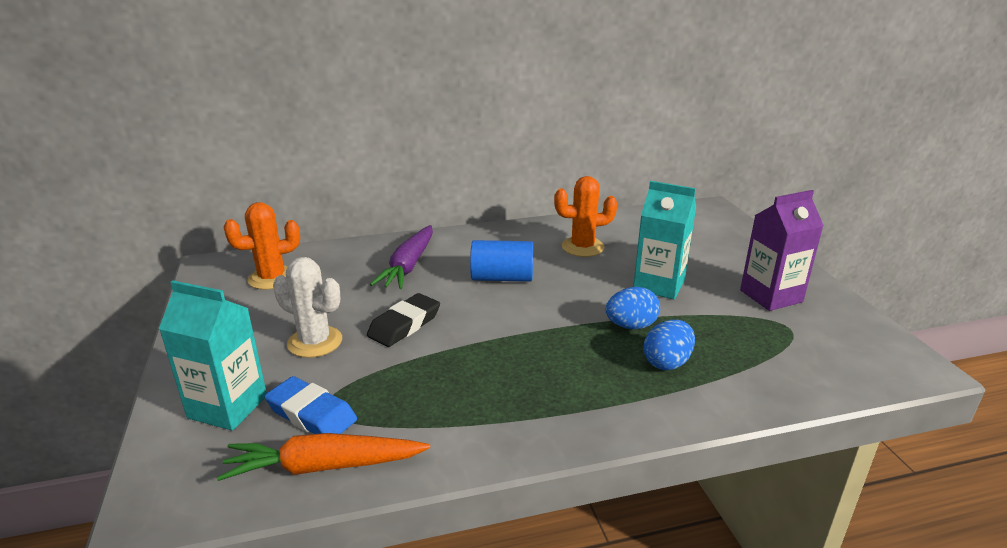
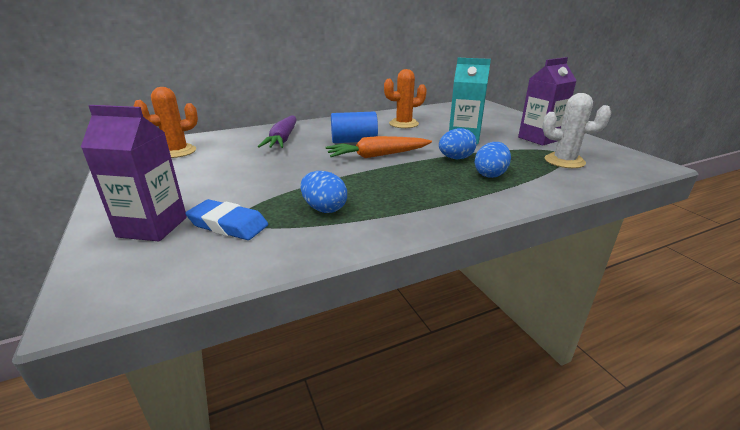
camera: 10 degrees left, 0 degrees up
(228, 407) = (153, 227): turquoise carton -> purple carton
(315, 342) = (220, 183): white cactus -> white cactus (564, 161)
(323, 467) = (247, 257): orange carrot -> orange carrot (377, 156)
(404, 325) = (290, 169): black eraser -> none
(429, 400) = (324, 209): none -> blue egg

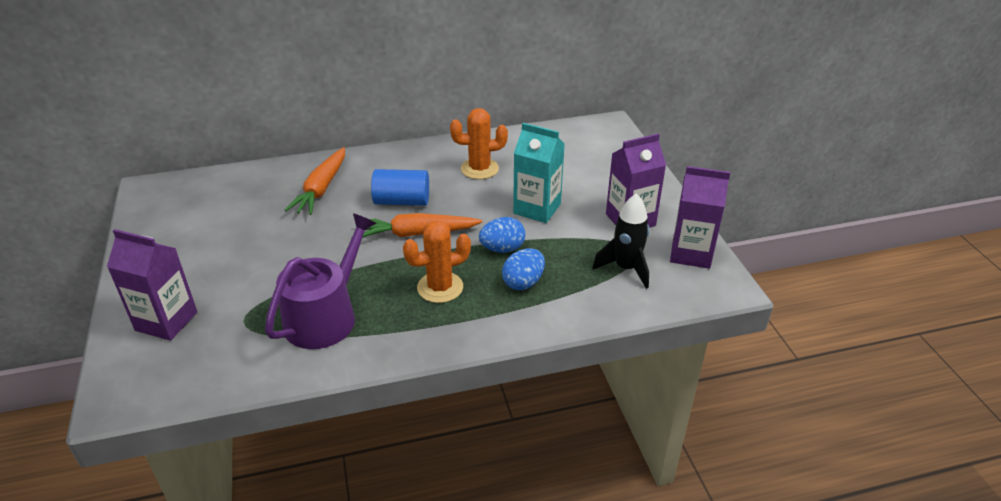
camera: 10 degrees right, 10 degrees up
(177, 151) = (201, 201): orange cactus -> orange cactus (440, 287)
(228, 225) = (232, 327): blue eraser -> none
(283, 139) = (321, 189): purple carrot -> orange carrot
(324, 209) = (326, 316): blue egg -> purple watering can
(564, 161) = (626, 268): white cactus -> black rocket
(603, 150) = (691, 253): none -> purple carton

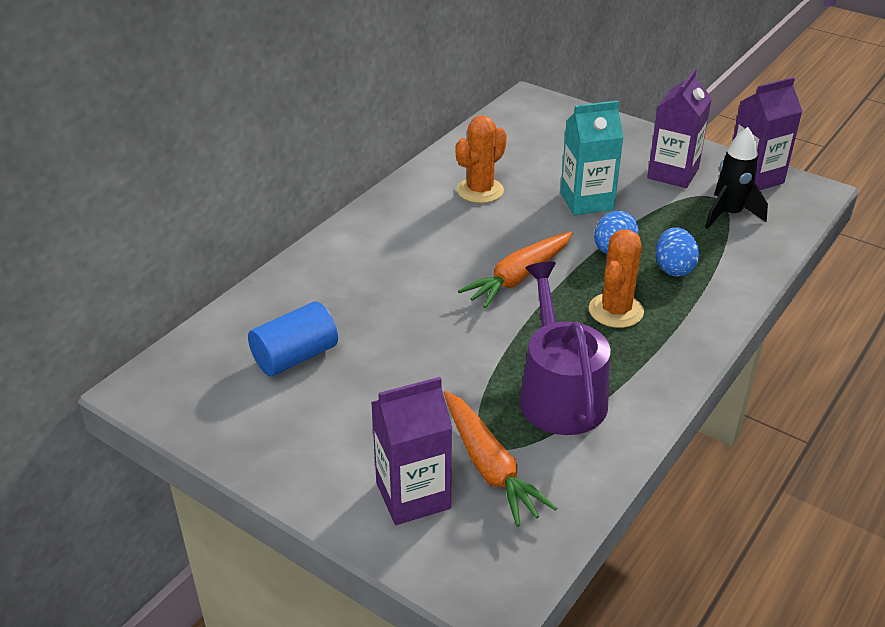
camera: 40 degrees left, 0 degrees up
(321, 189) = (354, 285): orange carrot -> orange carrot (490, 467)
(402, 201) = (456, 255): blue cylinder -> blue cylinder (295, 356)

